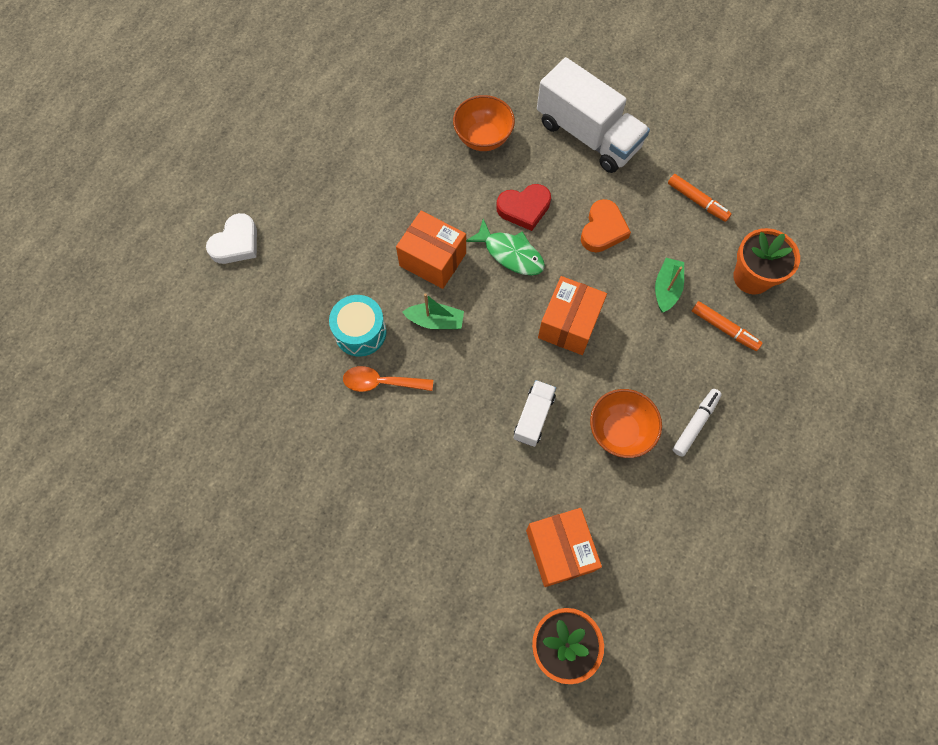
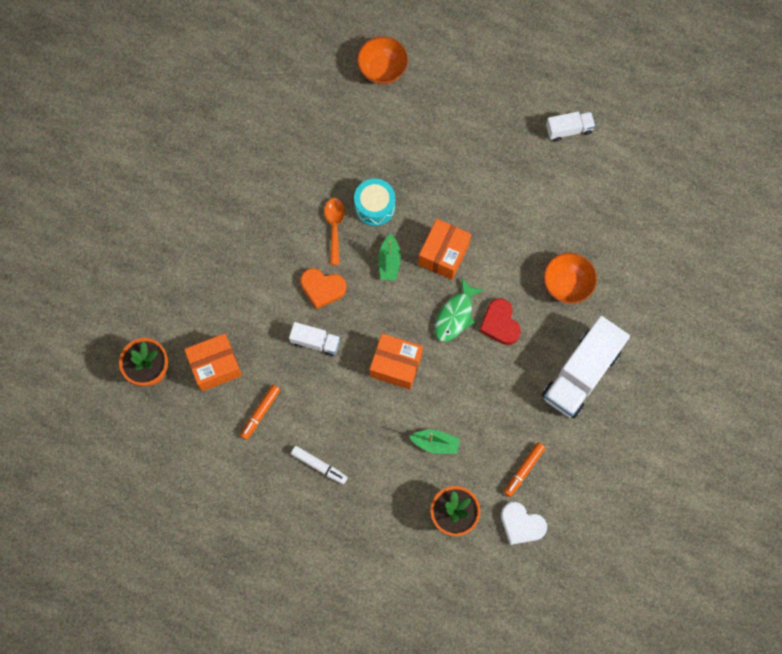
camera: 85 degrees right, 5 degrees up
(236, 243) = (443, 103): white heart -> white heart (521, 524)
(297, 117) = (569, 129): none -> white truck
(603, 229) = (486, 390): orange heart -> orange heart (322, 288)
(620, 431) = (309, 407): orange bowl -> orange bowl (382, 69)
(724, 328) = (403, 490): orange marker -> orange marker (260, 413)

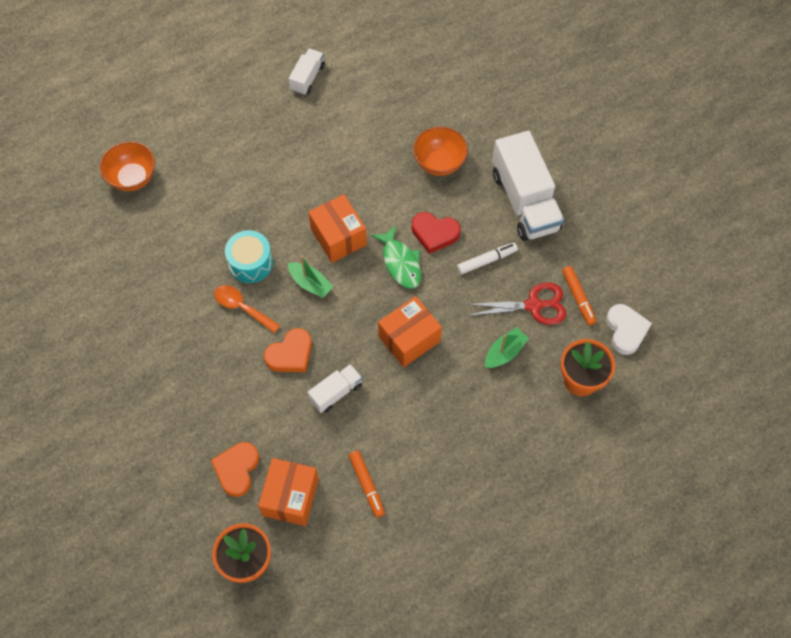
camera: 55 degrees left, 10 degrees down
(210, 315) = (237, 469): none -> orange heart
(319, 466) = (455, 465): white marker -> white marker (486, 260)
(492, 440) = (534, 305): none -> red scissors
(521, 524) = (626, 330): white heart -> white heart turned 75 degrees counterclockwise

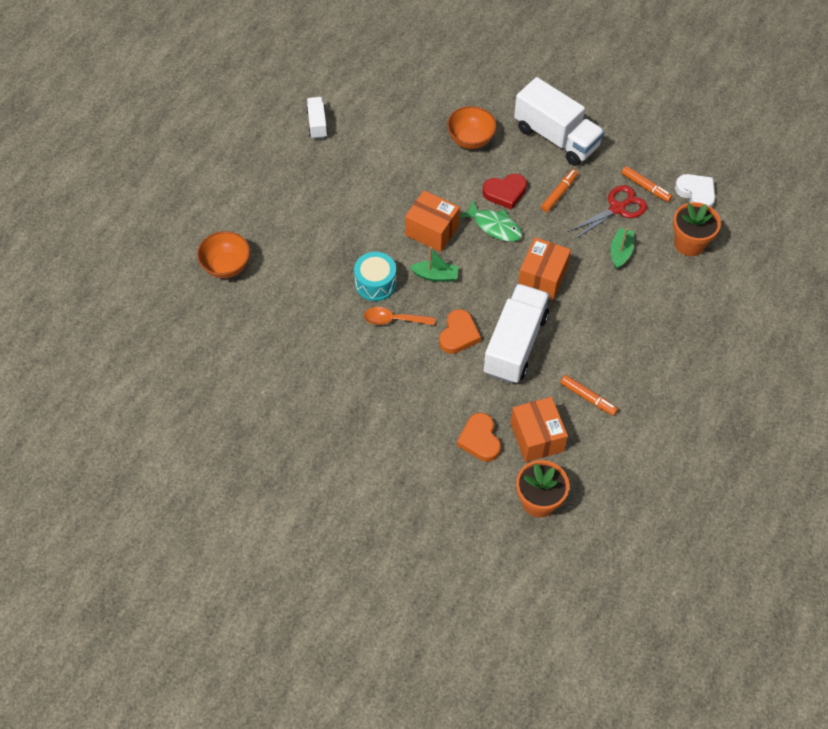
camera: 30 degrees left, 5 degrees down
(336, 392) = (515, 344): white truck -> white truck, size x1.99
(486, 260) = (559, 193): white marker -> orange marker

